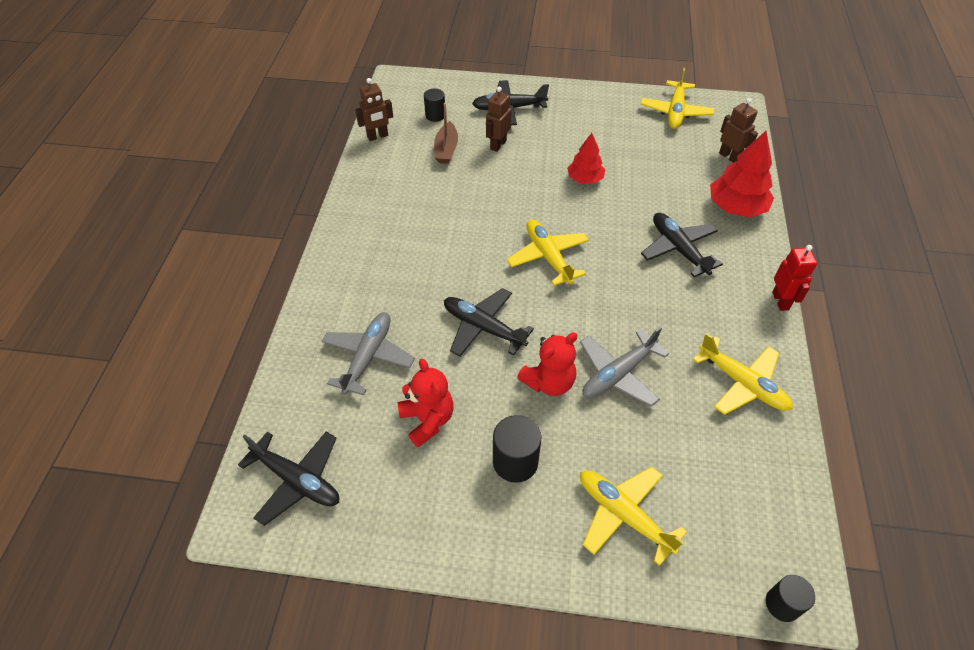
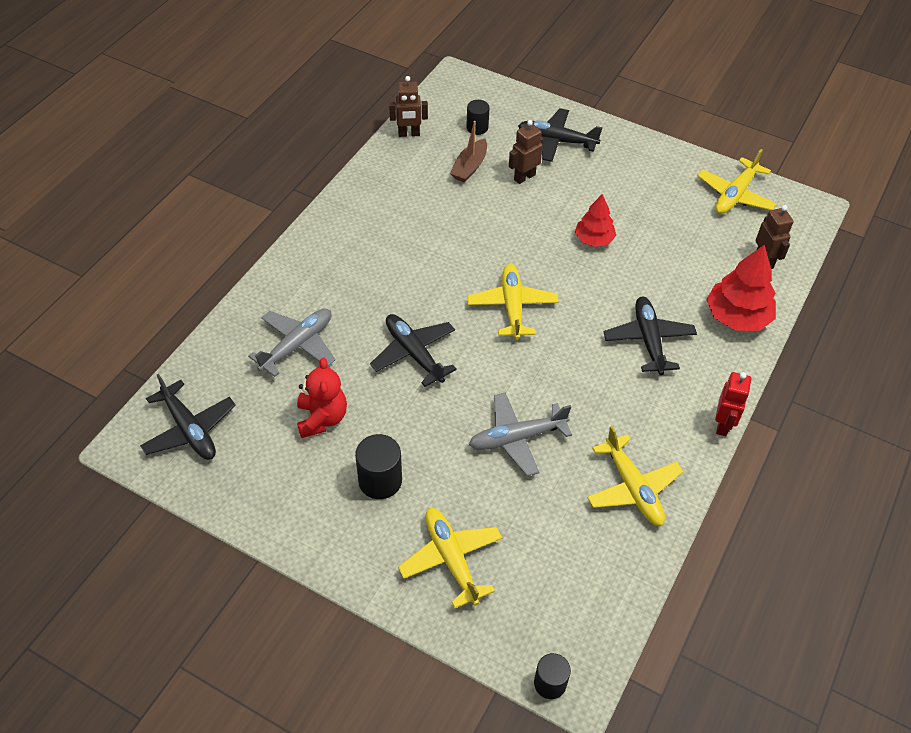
camera: 20 degrees right, 0 degrees up
(549, 382) = (448, 423): red teddy bear -> none

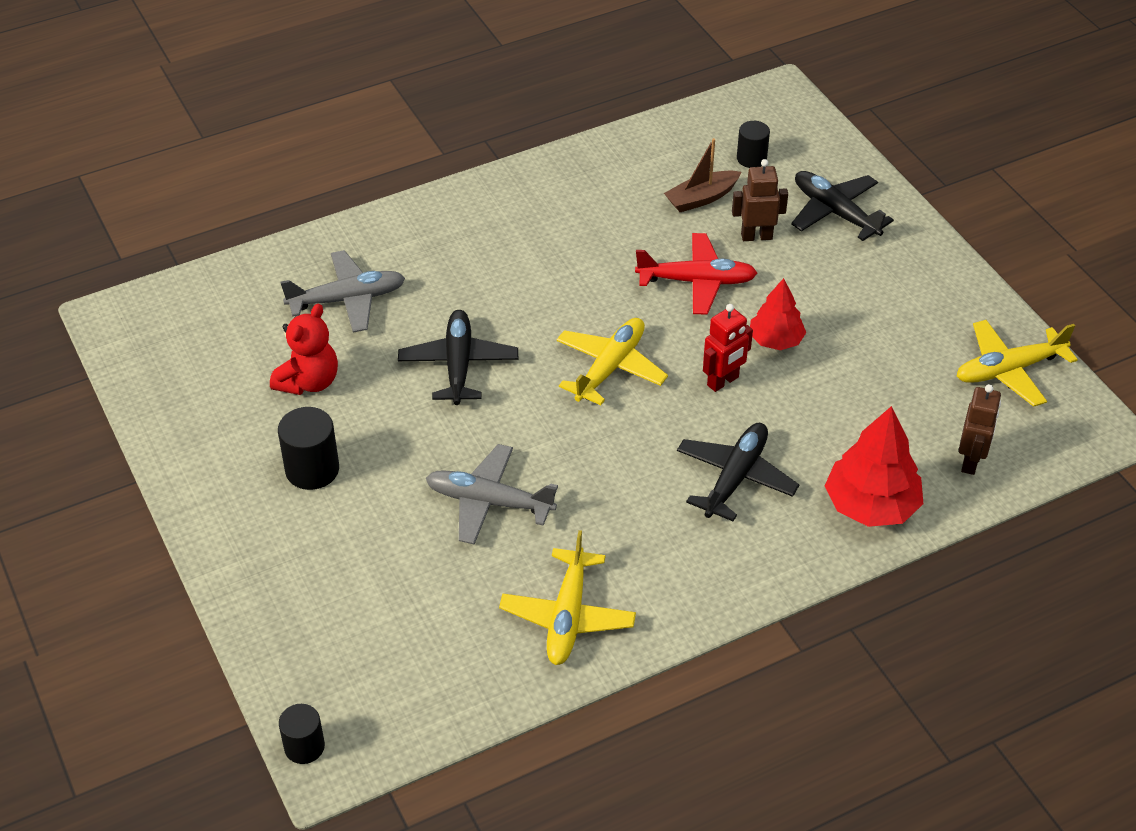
camera: 35 degrees right, 5 degrees down
(189, 430) = (176, 329): black plane -> none
(409, 134) = (664, 133): brown robot -> none
(451, 559) = (314, 579): yellow plane -> none
(515, 223) = (697, 281): none -> red plane
(723, 425) = (736, 609): red robot -> red robot (723, 381)

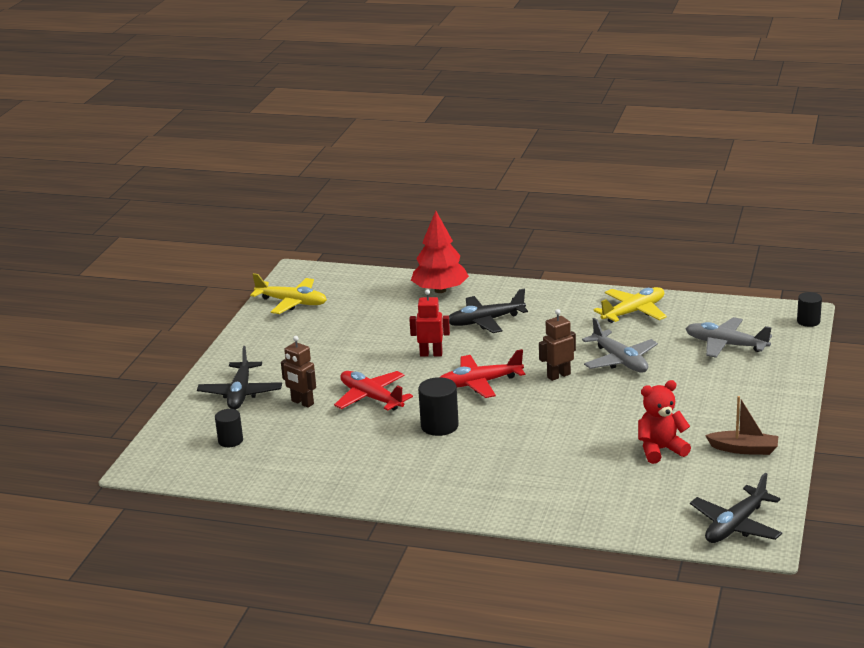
camera: 135 degrees left, 20 degrees down
(312, 469) = (702, 410): black cylinder -> black cylinder (439, 426)
(347, 299) = (587, 481): grey plane -> grey plane (725, 345)
(458, 364) = (561, 420): black plane -> black plane (735, 525)
(610, 367) = (479, 383): yellow plane -> red plane
(701, 198) = (297, 434): brown boat -> brown boat (744, 449)
(776, 340) = (376, 357): red tree -> none
(970, 461) = (371, 285): brown robot -> brown robot (558, 375)

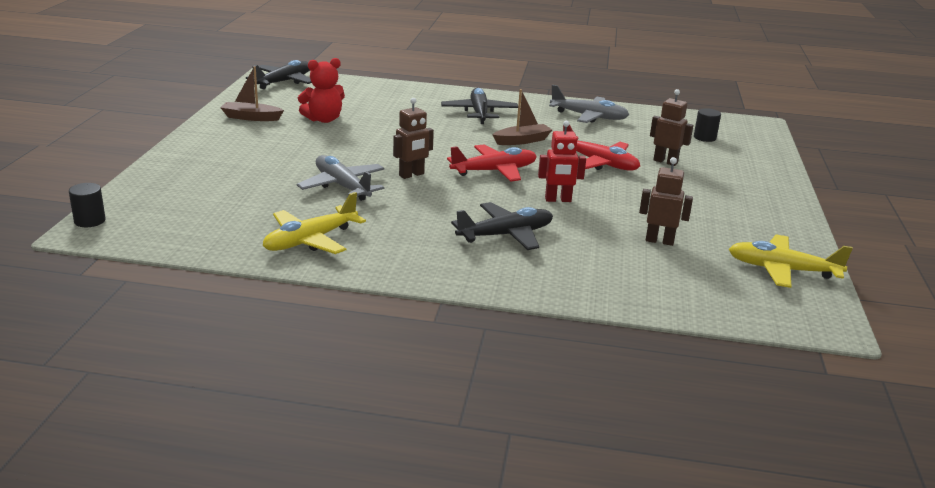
camera: 170 degrees right, 0 degrees up
(240, 393) = (735, 171): black plane -> black plane (479, 113)
(367, 321) = (659, 241): none -> brown robot
(439, 426) = (522, 141): black cylinder -> brown boat
(440, 290) = (583, 282): red tree -> none
(725, 345) = (213, 198): grey plane -> grey plane (589, 117)

